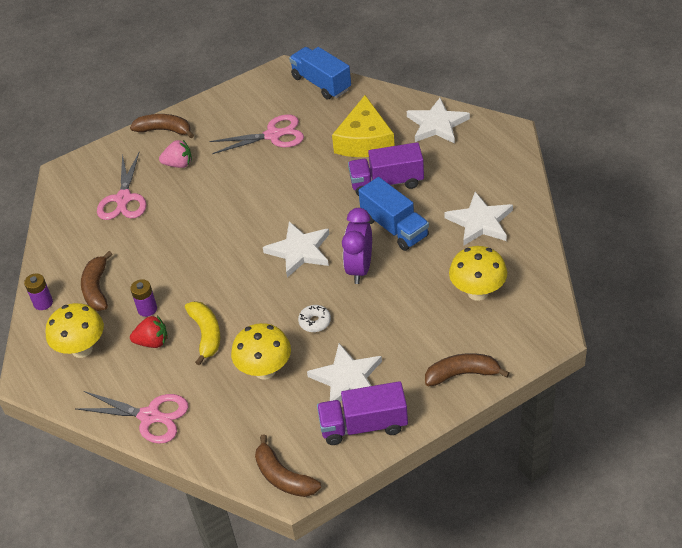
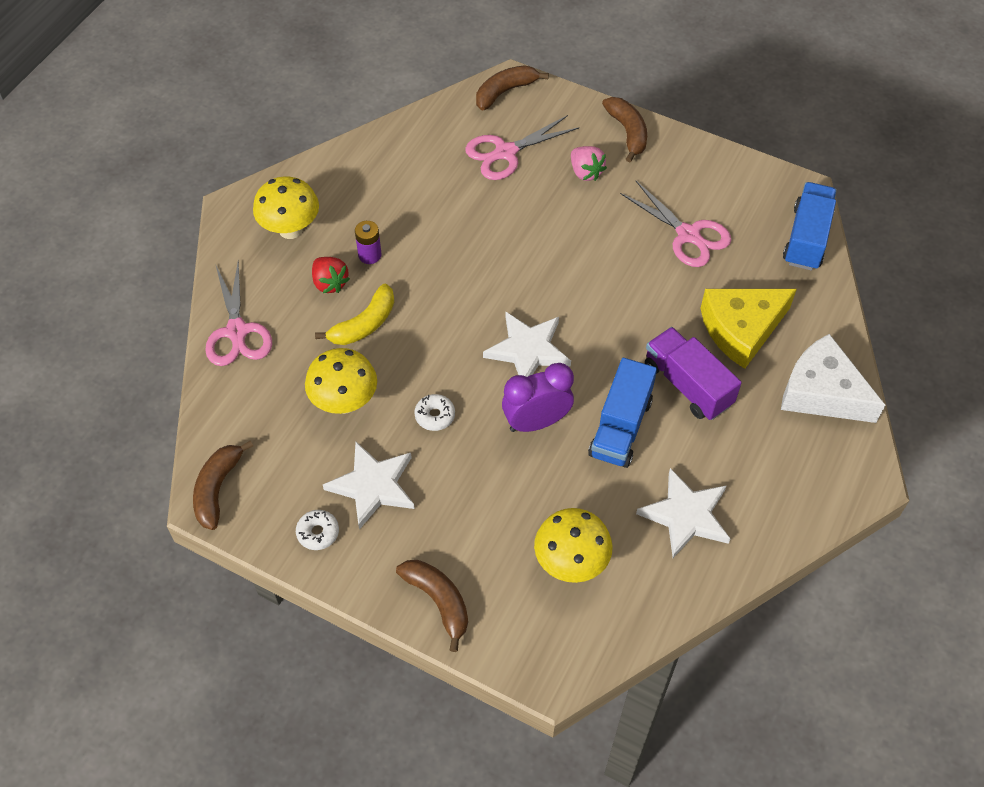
camera: 55 degrees right, 10 degrees up
(43, 303) = (330, 165): purple battery -> none
(96, 289) = (372, 198): brown banana -> brown banana (505, 92)
(363, 425) = (318, 533): purple truck -> white donut
(437, 124) = (822, 392): white star -> white cheese

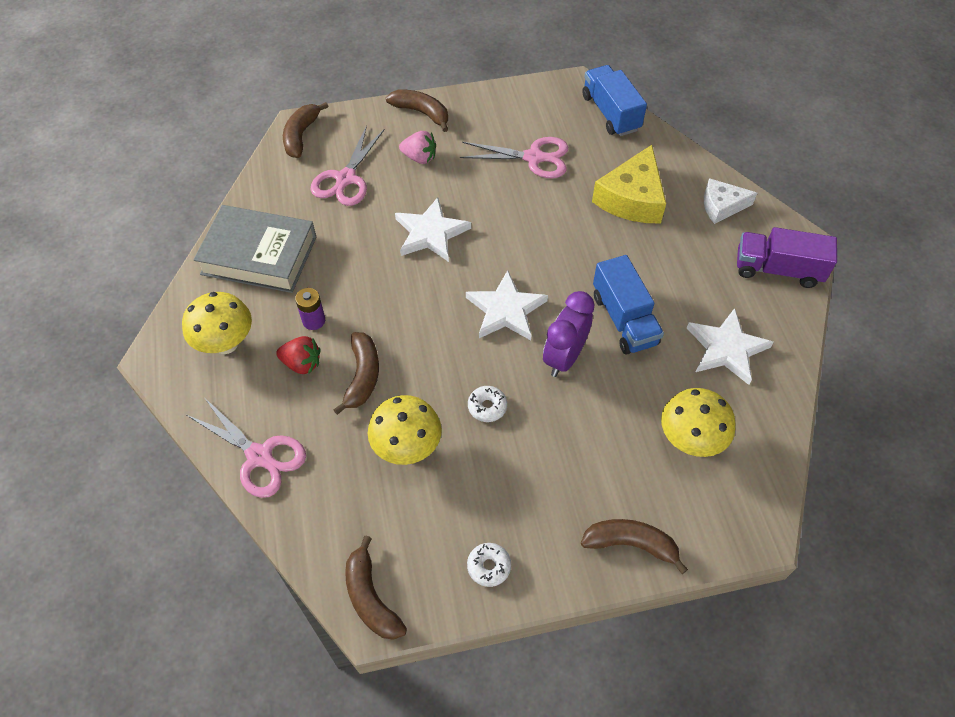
camera: 40 degrees left, 0 degrees up
(364, 324) = (363, 376): yellow banana -> brown banana
(373, 486) = (494, 496): white star -> white star (430, 233)
(378, 175) = (259, 255): none -> grey book
(687, 385) = (636, 259): purple truck -> purple truck (777, 269)
(822, 392) = (721, 206): white cheese -> white cheese, size x0.62

